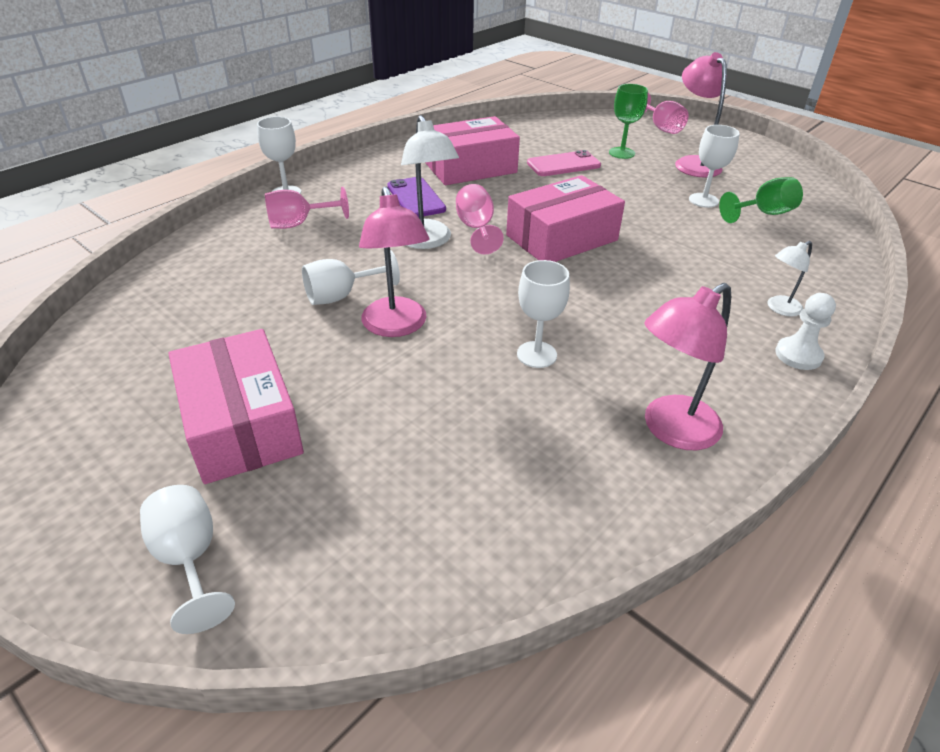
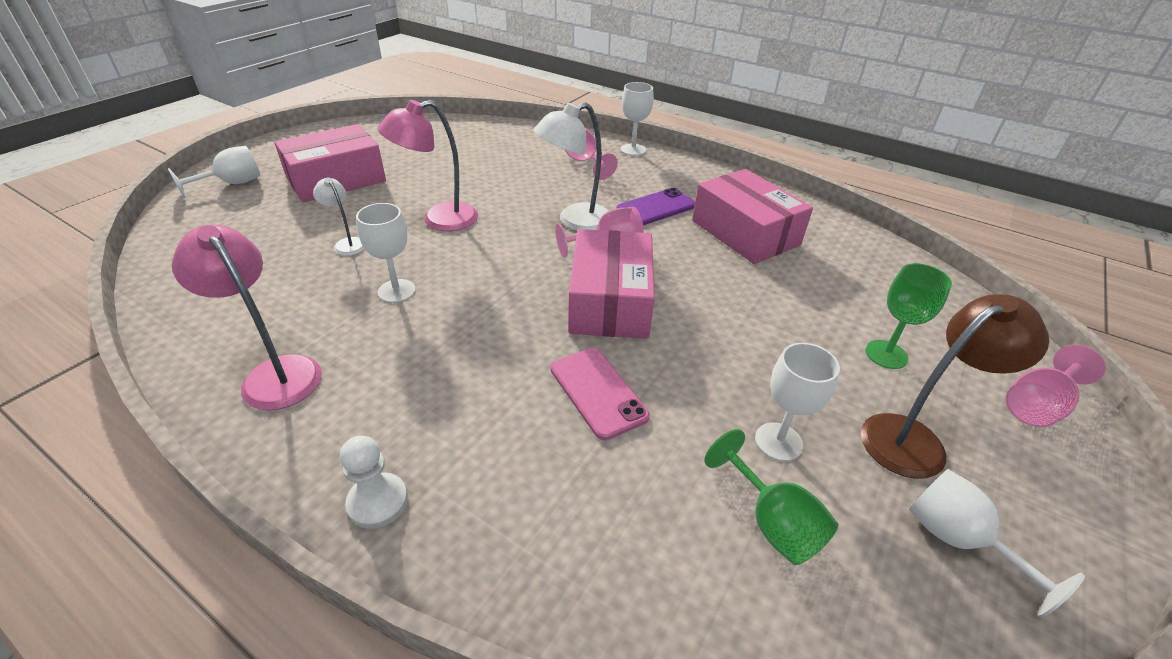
camera: 80 degrees right, 0 degrees up
(341, 296) = (480, 192): white goblet -> white goblet (958, 540)
(561, 238) = (610, 301): pink box -> pink box turned 45 degrees clockwise
(563, 164) = (803, 299): pink phone -> pink phone (597, 392)
(692, 163) = (915, 439): pink lamp -> brown lamp
(779, 309) = (483, 498): white lamp -> white lamp (347, 243)

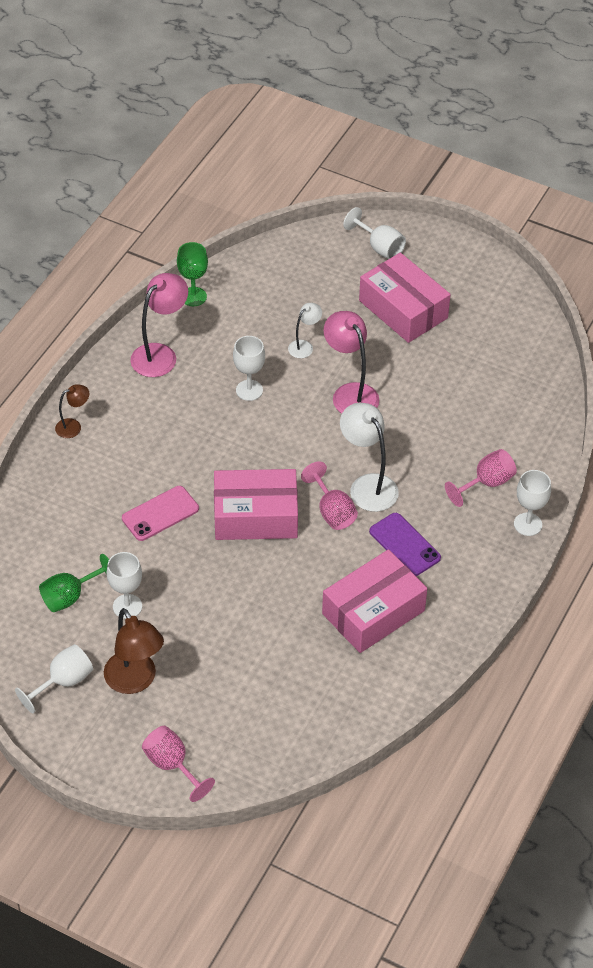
camera: 85 degrees right, 10 degrees up
(377, 502) = (73, 426): white pawn -> brown lamp
(886, 354) = (216, 685): green goblet -> green goblet (193, 296)

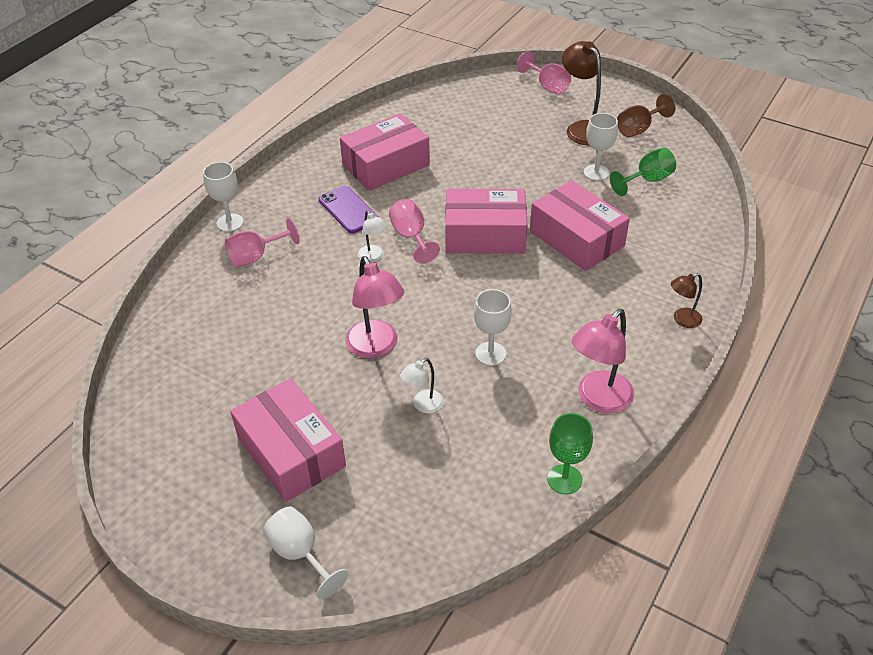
camera: 175 degrees left, 5 degrees down
(63, 682) = (638, 129): white goblet -> brown goblet
(160, 513) = (576, 238): pink phone -> pink box
(368, 485) = (373, 257): white lamp -> white lamp, size x0.55

